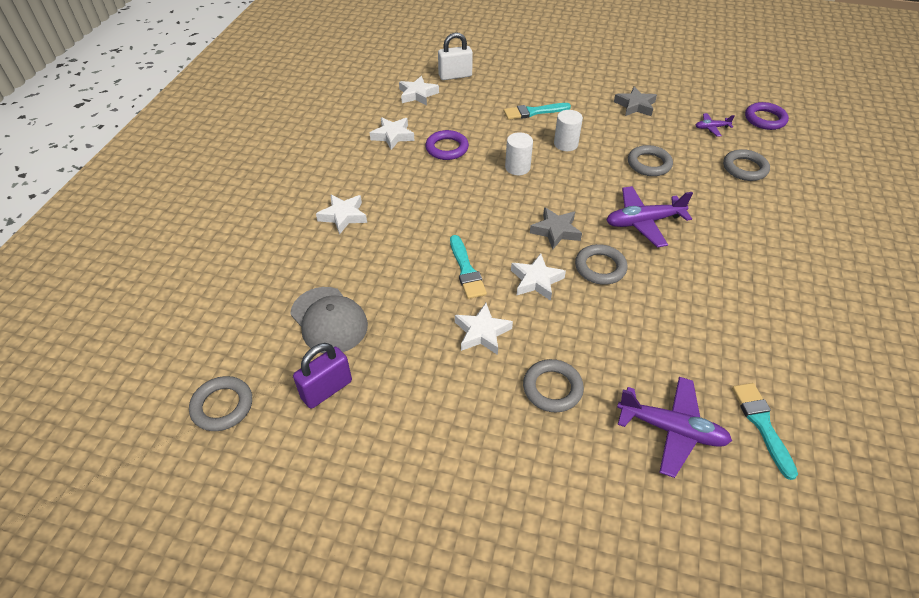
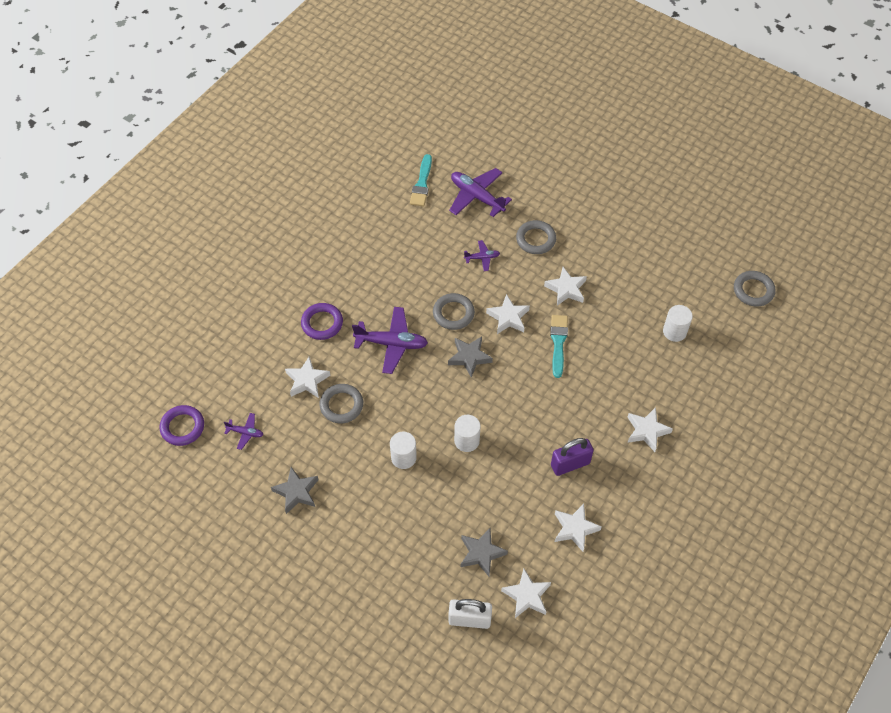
camera: 160 degrees left, 10 degrees up
(326, 390) = (683, 281): purple padlock -> purple padlock (570, 464)
(329, 320) = (674, 331): grey cap -> white cylinder
(447, 148) = (525, 490): purple ring -> purple ring (322, 323)
(464, 107) = (481, 553): none -> grey star
(534, 112) = (410, 518): turquoise brush -> none
(608, 341) = (482, 258): none -> purple plane
(696, 173) = (307, 380): none -> white star
(744, 168) = (260, 372): grey ring -> none

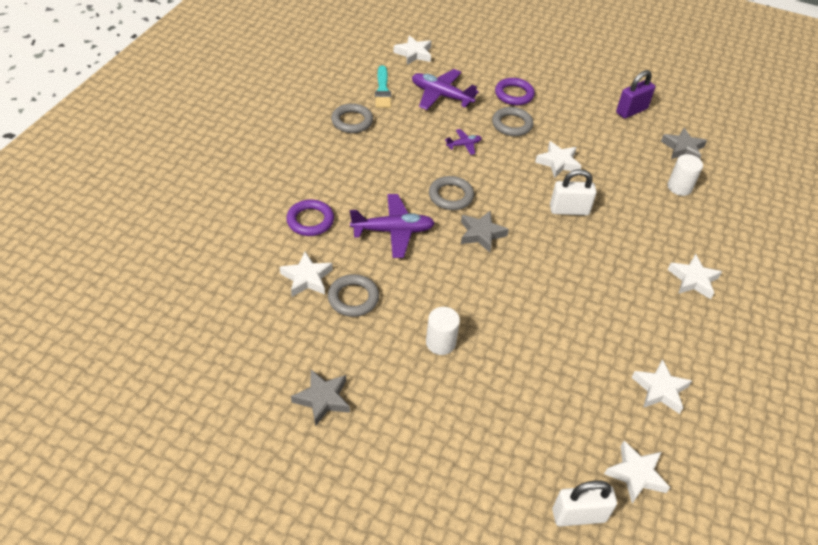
camera: 15 degrees left, 10 degrees down
(182, 427) = (165, 346): purple ring -> purple ring (514, 94)
(245, 432) = (245, 342): purple plane -> none
(466, 441) = (506, 315): white cylinder -> none
(481, 553) = (565, 434): grey star -> grey star (682, 148)
(508, 317) = (509, 193): white star -> white star (414, 53)
(558, 343) = (569, 210): turquoise brush -> white padlock
(570, 464) = (627, 323): purple padlock -> purple padlock (631, 111)
(753, 290) = (736, 145): grey ring -> grey ring (352, 121)

